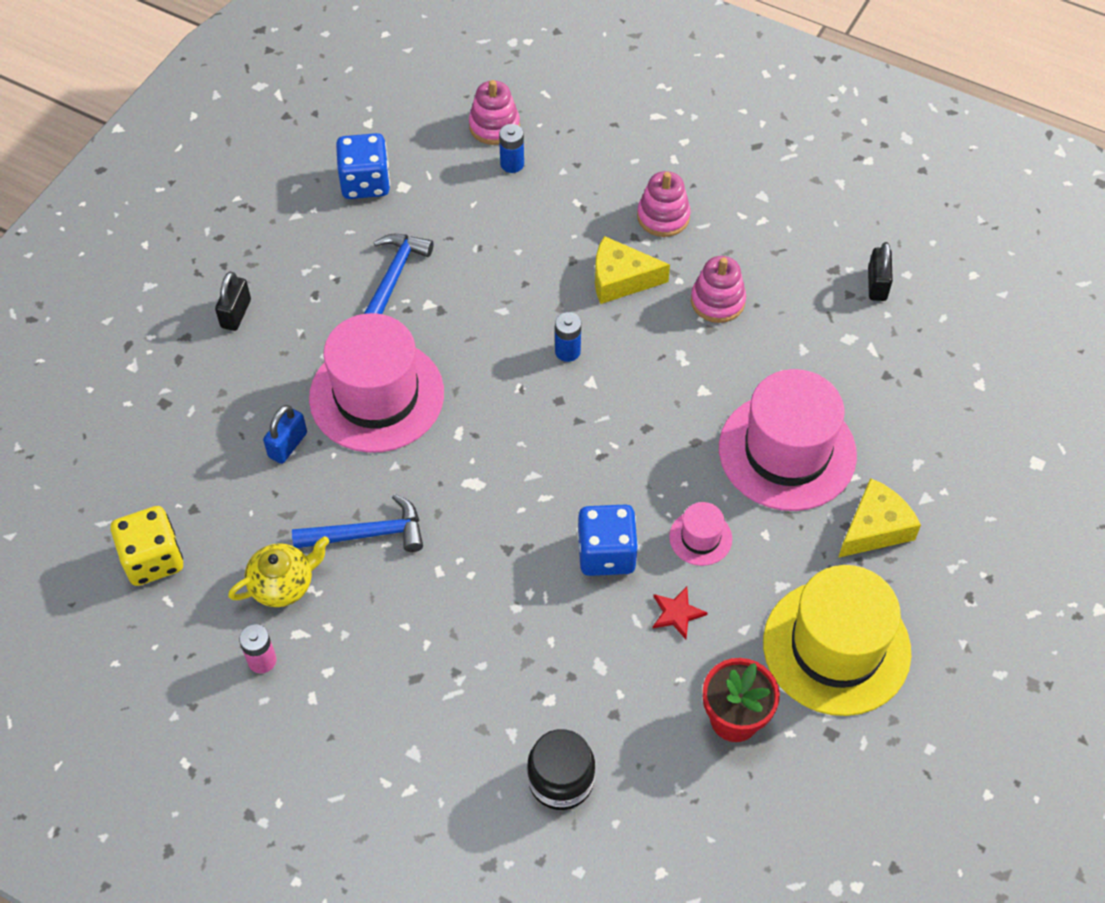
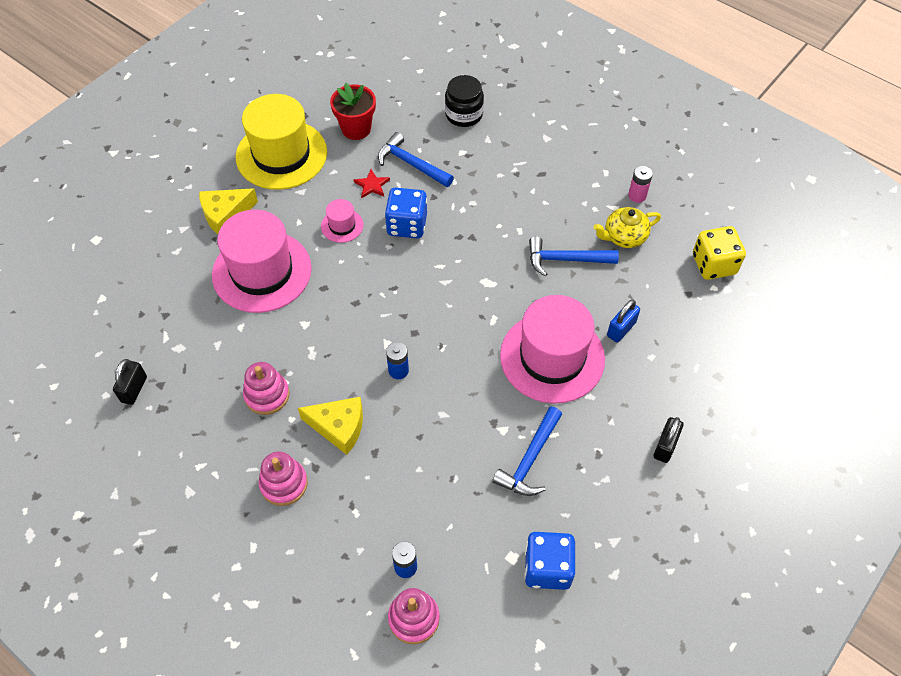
camera: 170 degrees left, 0 degrees up
(626, 663) = (411, 164): none -> blue hammer

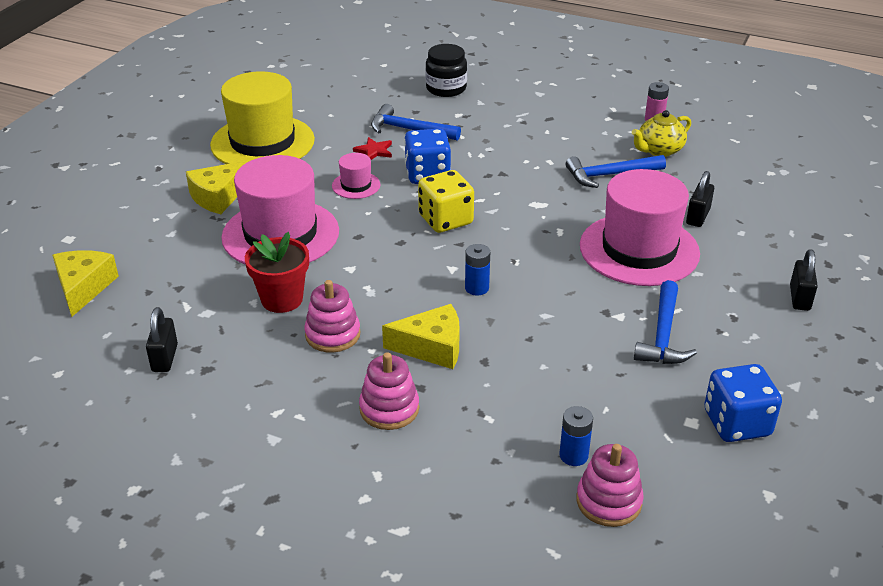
camera: 15 degrees left, 20 degrees down
(94, 298) = (83, 287): none -> yellow cheese
(356, 129) = (336, 113): red flower pot -> red flower pot (282, 299)
(621, 329) = (698, 217): blue padlock -> black padlock
(713, 264) = (759, 156): yellow dice -> yellow dice (445, 220)

